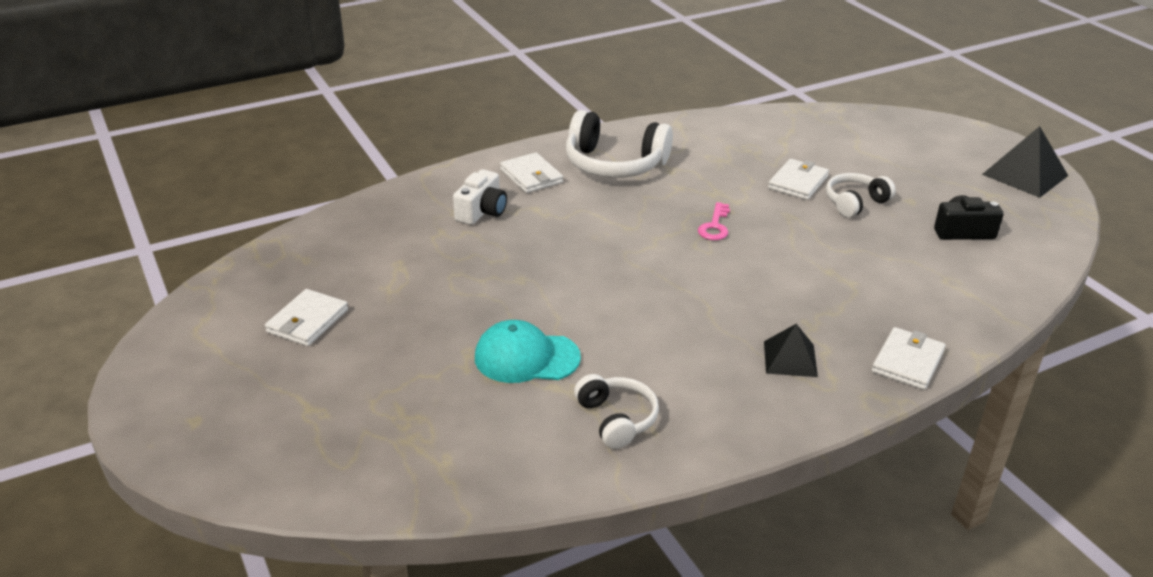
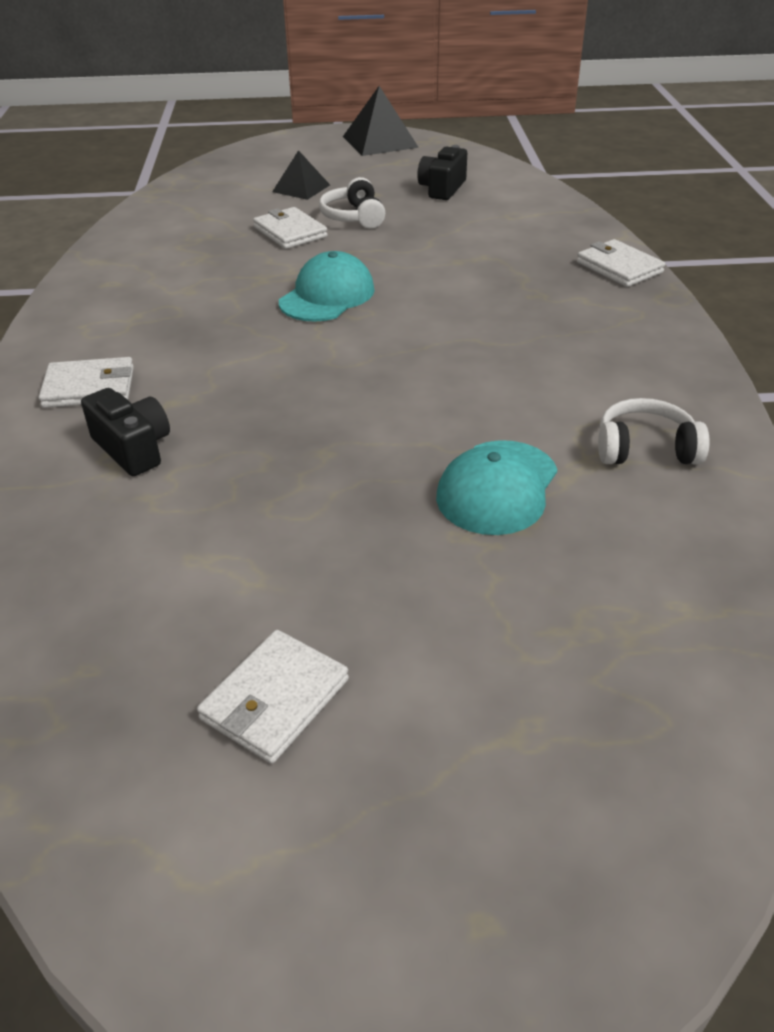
camera: 65 degrees left, 5 degrees up
(307, 321) = (275, 699): white wallet -> white wallet turned 75 degrees clockwise
(482, 211) = (133, 448): white camera -> black camera
(614, 164) = (133, 322): white headphones -> none
(715, 226) = (327, 296): pink key -> turquoise cap
(790, 359) = (587, 320): black pyramid -> black pyramid (301, 188)

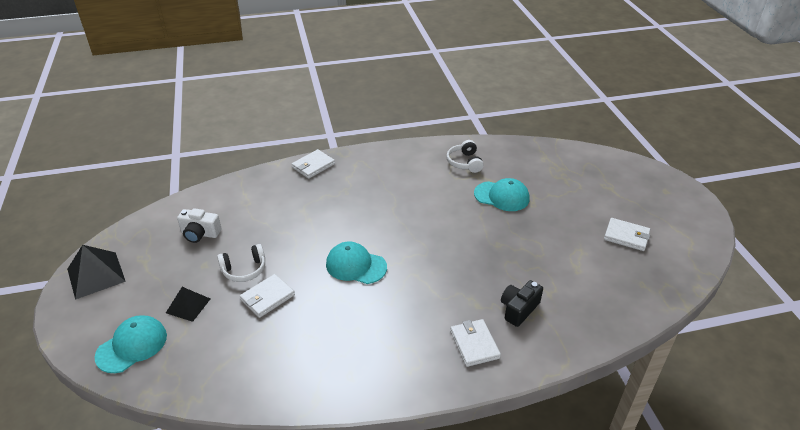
camera: 100 degrees left, 0 degrees up
(252, 165) = (132, 346): none -> turquoise cap
(442, 189) = (200, 234): black camera -> white camera

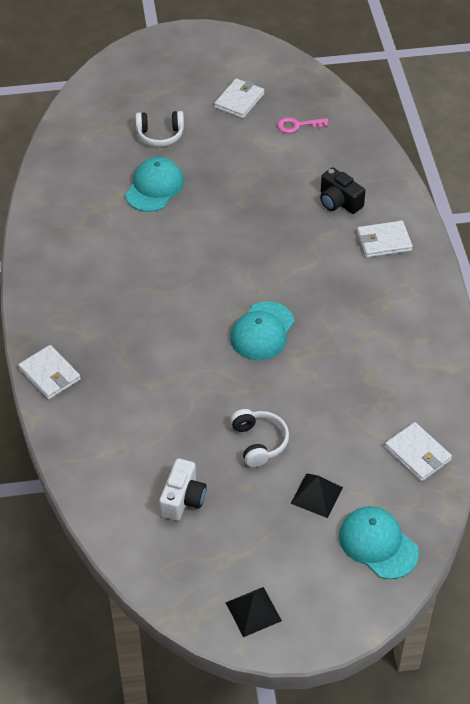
camera: 85 degrees left, 10 degrees up
(96, 275) = (253, 611): black pyramid -> black pyramid, size x0.64
(267, 297) = (308, 415): white wallet -> white wallet (418, 454)
(464, 162) = (78, 212): white headphones -> white headphones (160, 135)
(611, 276) = (297, 125): none -> pink key

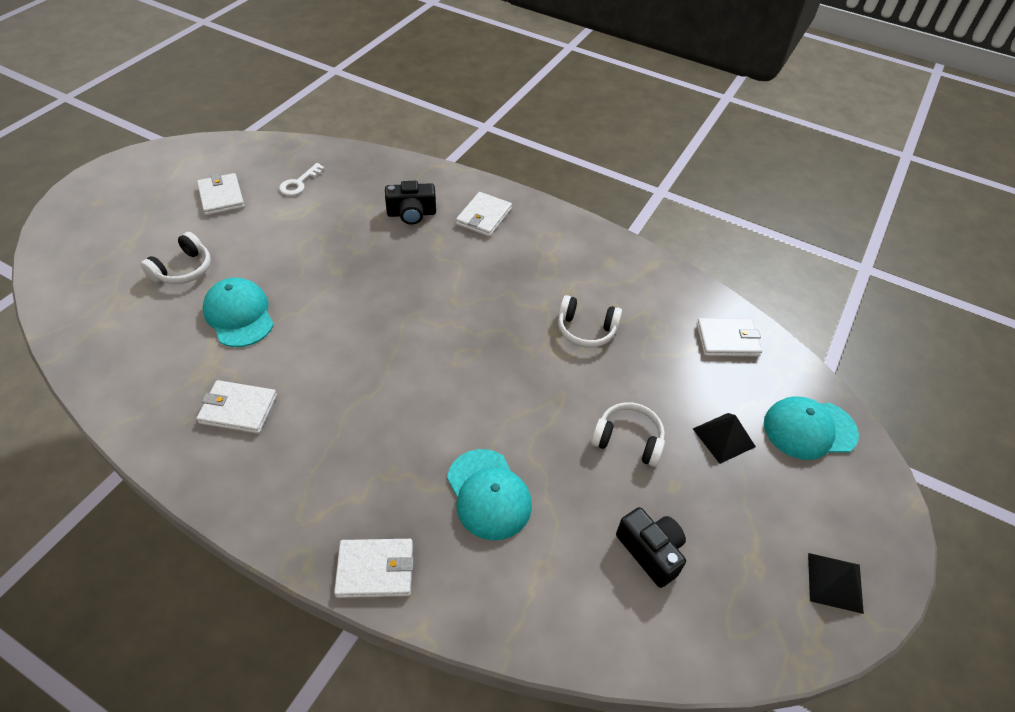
camera: 55 degrees left, 0 degrees up
(89, 240) = (238, 409): none -> white wallet
(183, 499) = (650, 551): white camera -> black camera
(262, 331) = (499, 352): turquoise cap -> turquoise cap (488, 494)
(297, 125) = (299, 183): pink key -> white key
(334, 365) = (586, 330): none -> white headphones

